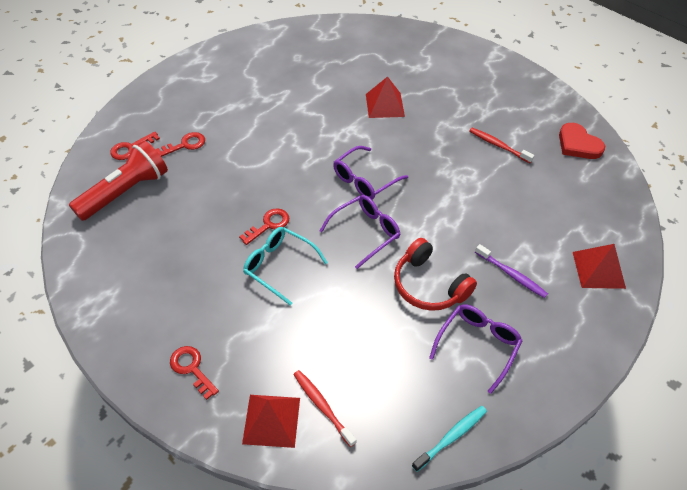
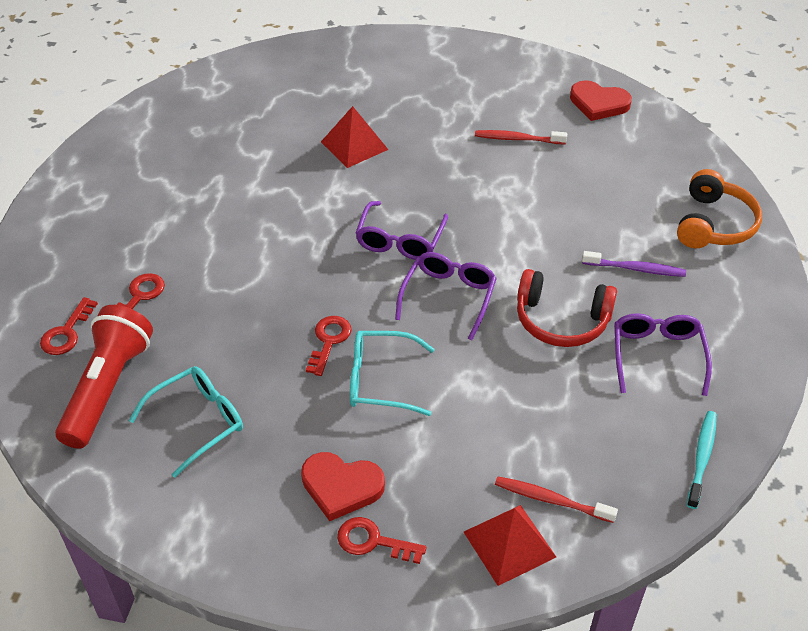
camera: 30 degrees left, 5 degrees down
(155, 237) = (198, 422): none -> turquoise glasses
(201, 322) = (341, 487): none -> red heart
(598, 270) = (713, 224): red pyramid -> orange headphones

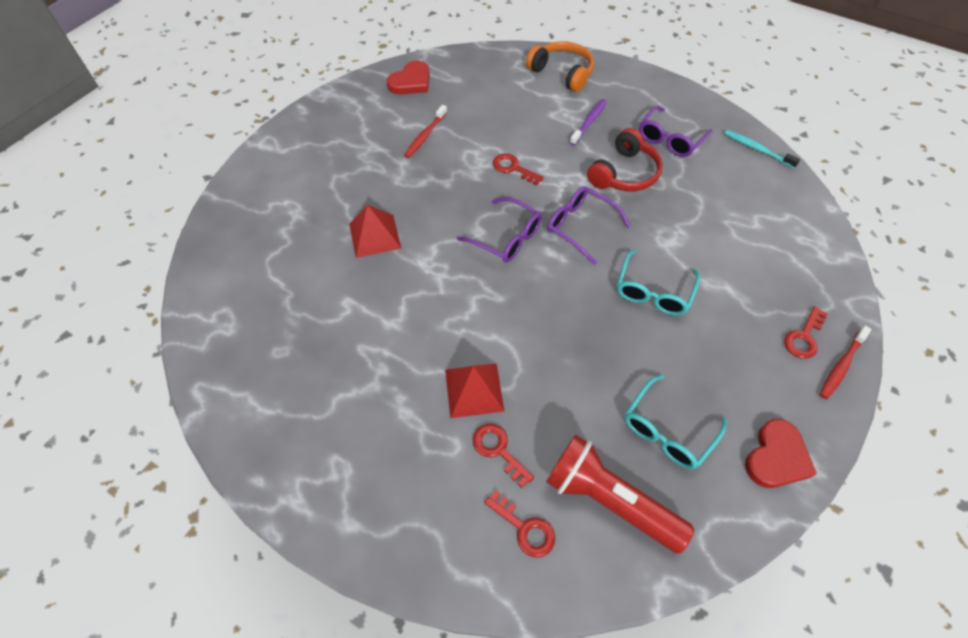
camera: 70 degrees left, 10 degrees up
(198, 422) = (667, 430): turquoise glasses -> turquoise glasses turned 120 degrees counterclockwise
(329, 341) = (602, 314): red key -> red key (513, 168)
(341, 487) = (752, 344): red heart -> red heart (776, 457)
(509, 544) = (813, 262): red pyramid -> red pyramid (474, 390)
(551, 500) = (780, 229): red toothbrush -> red toothbrush (841, 366)
(657, 356) = (670, 139): purple glasses -> purple glasses turned 75 degrees counterclockwise

